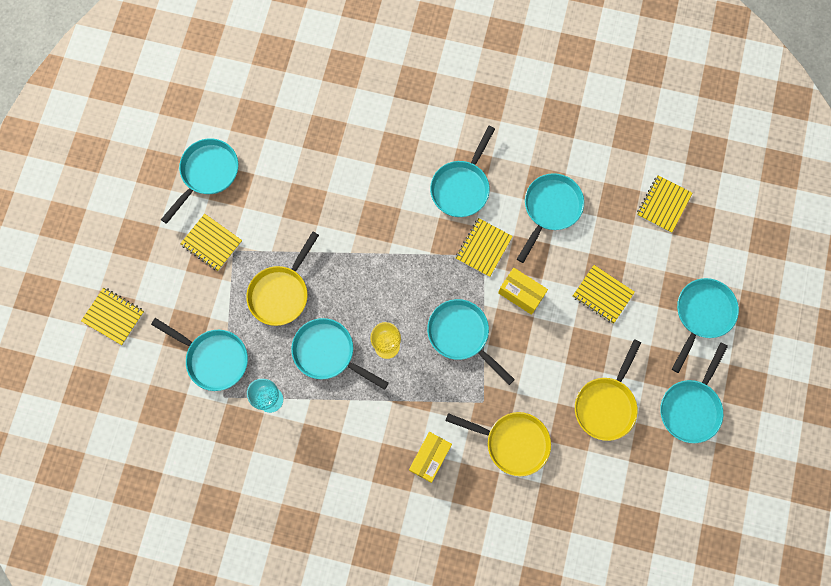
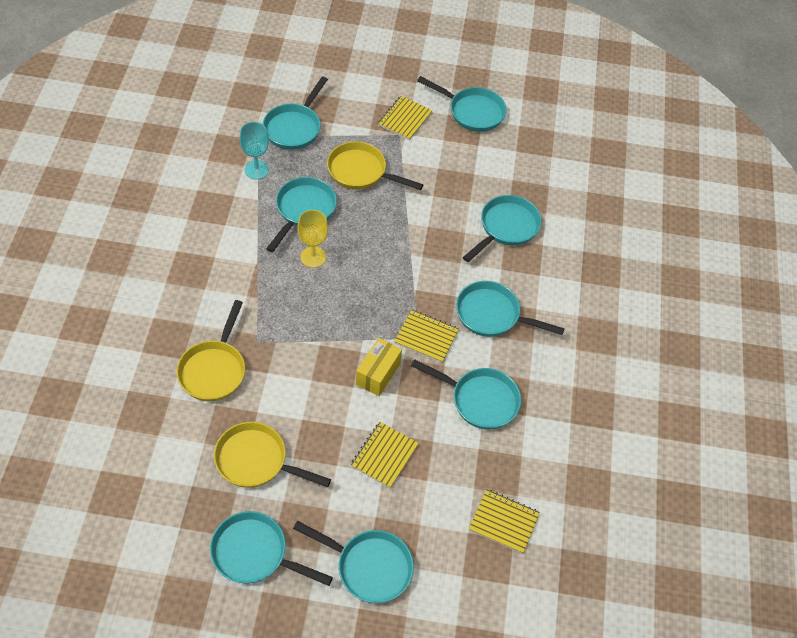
camera: 80 degrees right, 20 degrees down
(113, 316) = (329, 59): yellow notebook -> none
(430, 458) = (199, 297): yellow box -> none
(461, 335) = (328, 320): turquoise pan -> turquoise pan (506, 228)

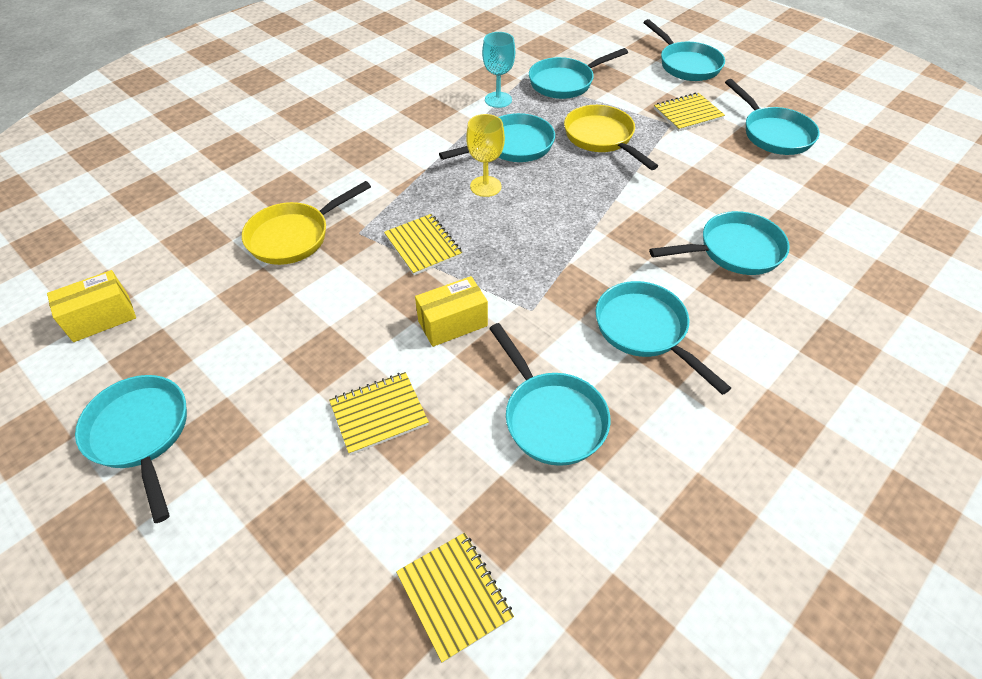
camera: 40 degrees right, 5 degrees down
(141, 504) = (101, 318): none -> yellow box
(256, 461) = (244, 340): yellow pan -> none
(369, 567) = (237, 535): turquoise pan -> turquoise pan (686, 65)
(426, 337) = (542, 314): yellow notebook -> yellow notebook (423, 246)

